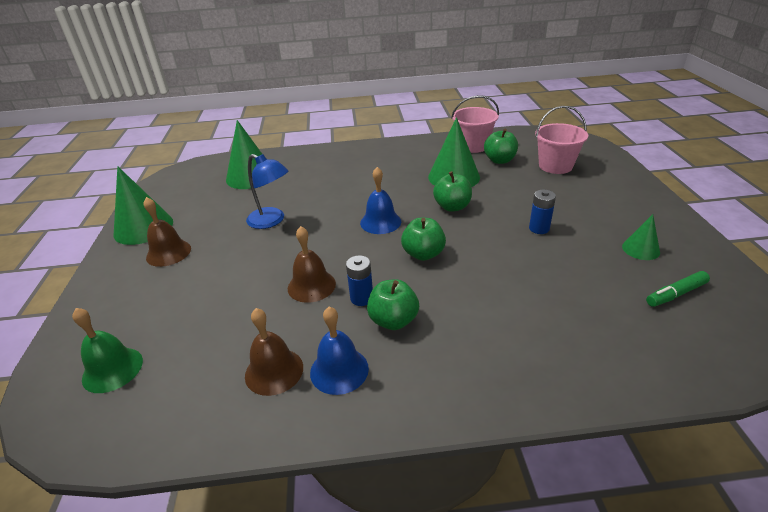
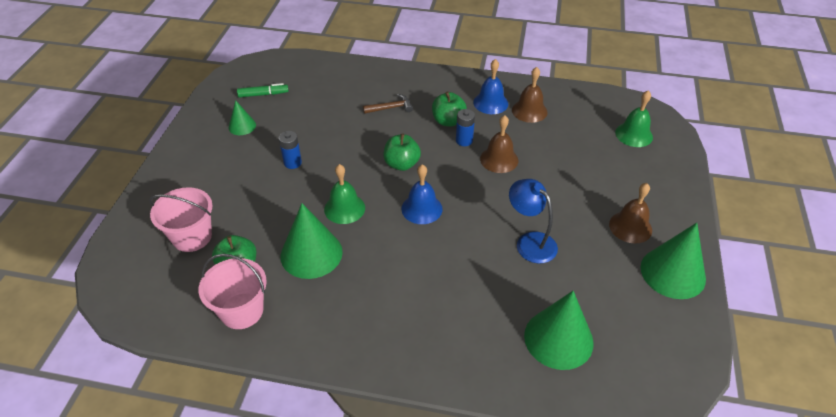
camera: 165 degrees left, 10 degrees up
(452, 207) = (344, 208): green apple -> green bell
(485, 320) = (391, 108): none -> brown hammer

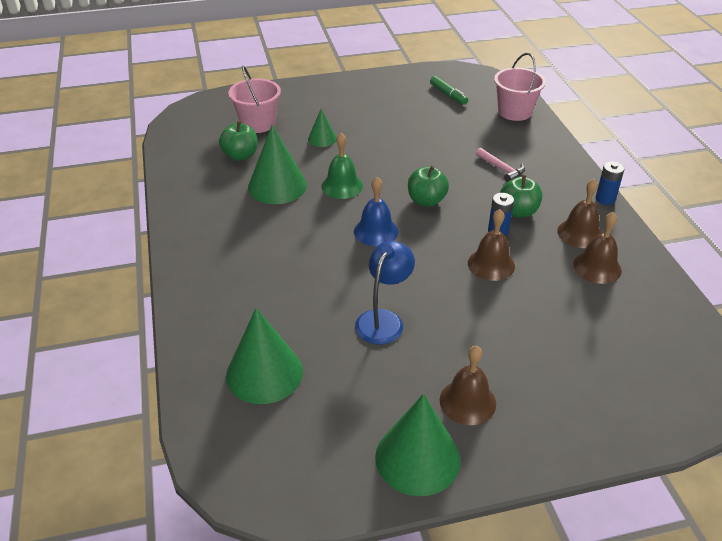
camera: 65 degrees right, 5 degrees down
(242, 126) = (398, 99): green cone -> green cone (322, 139)
(242, 311) = (199, 173): pink bucket -> pink bucket (514, 112)
(292, 163) = (375, 140): blue battery -> blue battery (605, 199)
(391, 108) = (501, 169): brown hammer -> pink hammer
(490, 103) = (580, 233): blue bell -> brown bell
(634, 134) = (646, 373): green bell -> none

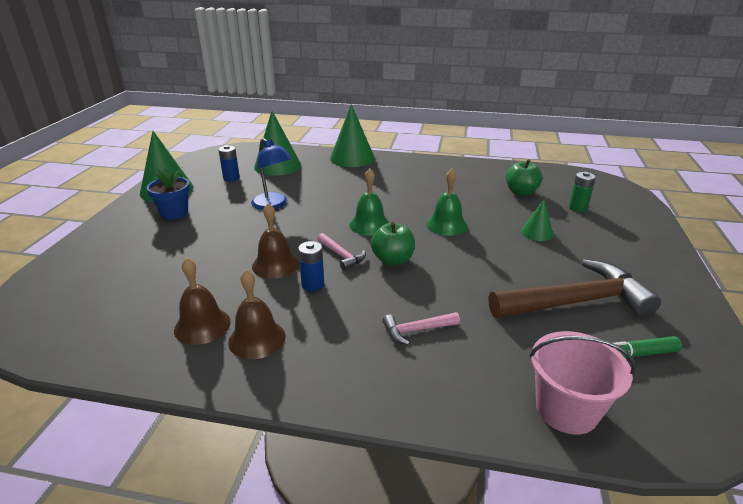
camera: 115 degrees right, 10 degrees down
(258, 123) = (578, 208): pink bucket -> green battery
(277, 186) = (464, 199): green cone -> green cone (352, 158)
(376, 231) = (369, 225): blue bell -> green bell
(412, 115) = (576, 302): none -> brown hammer
(443, 230) = (341, 256): none -> pink hammer
(467, 402) = (174, 213): brown bell -> blue flower pot
(518, 211) = (330, 310): green apple -> none
(605, 199) = (291, 396): blue battery -> blue battery (231, 178)

